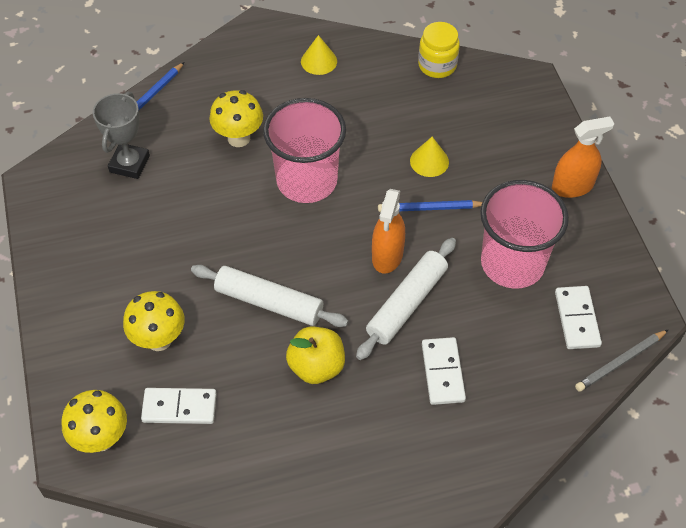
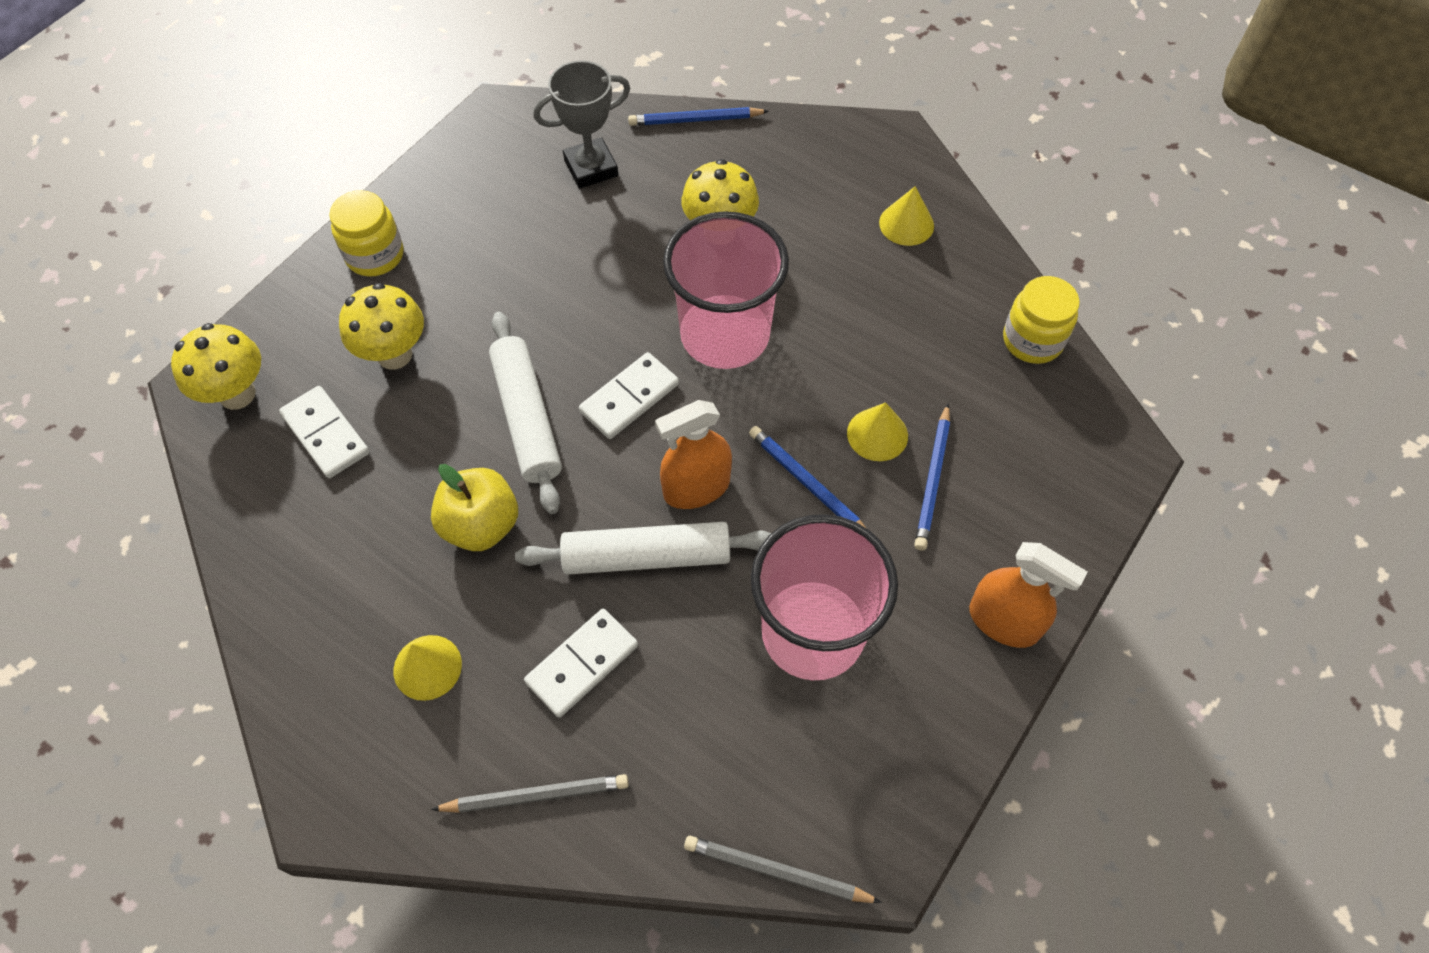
camera: 50 degrees right, 5 degrees up
(74, 306) = (375, 255): none -> yellow jar
(381, 446) = (427, 667): none -> yellow cone
(475, 158) = (932, 479): none -> blue pencil
(498, 440) = (535, 795): none -> grey pencil
(576, 319) = (796, 769): white domino -> white domino (629, 398)

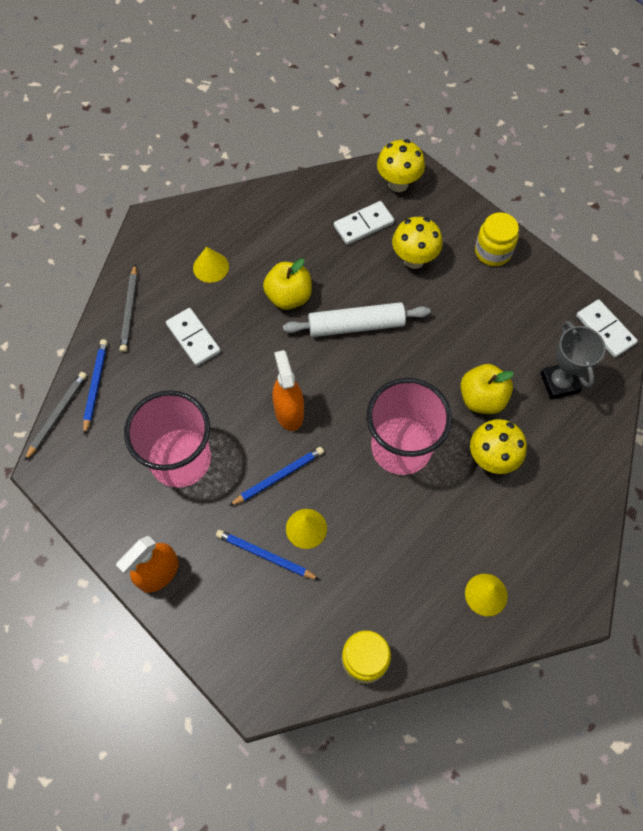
camera: 100 degrees right, 5 degrees up
(629, 398) = (361, 383): white domino -> white domino (605, 329)
(630, 249) = (482, 398): none -> yellow apple
(646, 556) = (250, 378): white rolling pin -> none
(695, 120) = (604, 460): blue pencil -> blue pencil (95, 386)

